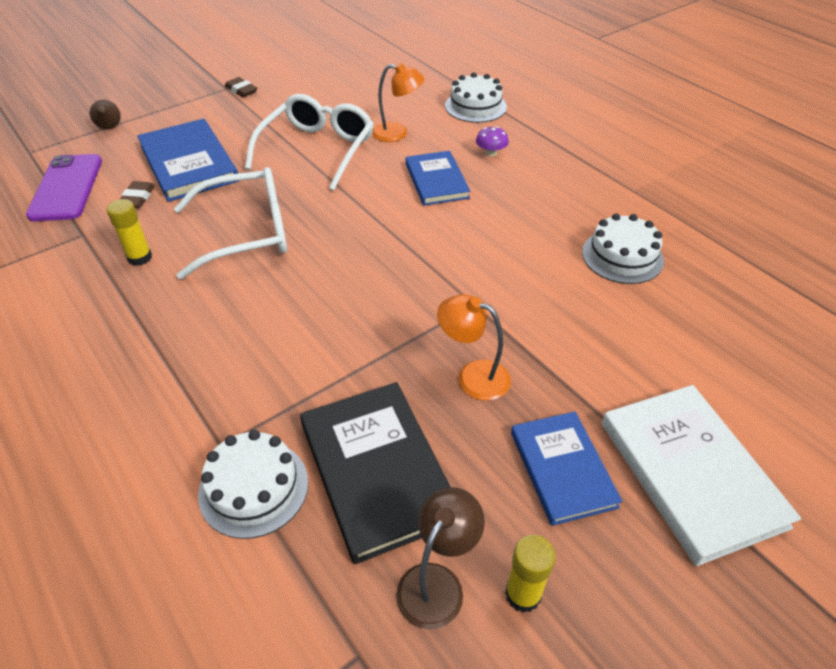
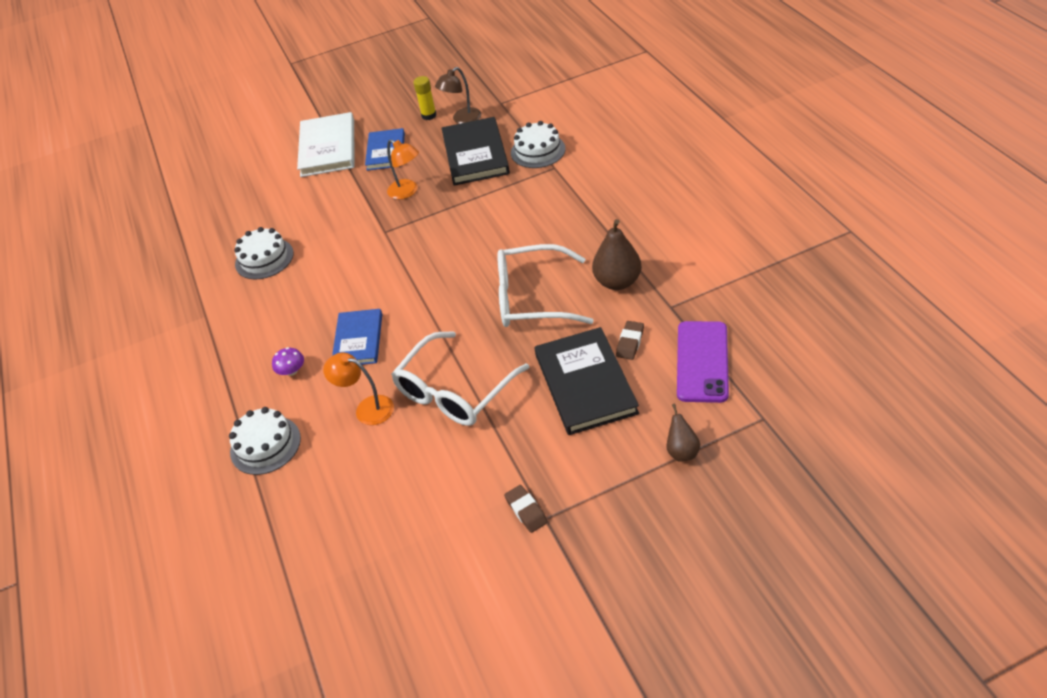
camera: 160 degrees left, 0 degrees up
(140, 257) = (617, 282): yellow glue stick -> brown pear
(189, 163) = (585, 384): blue book -> black book

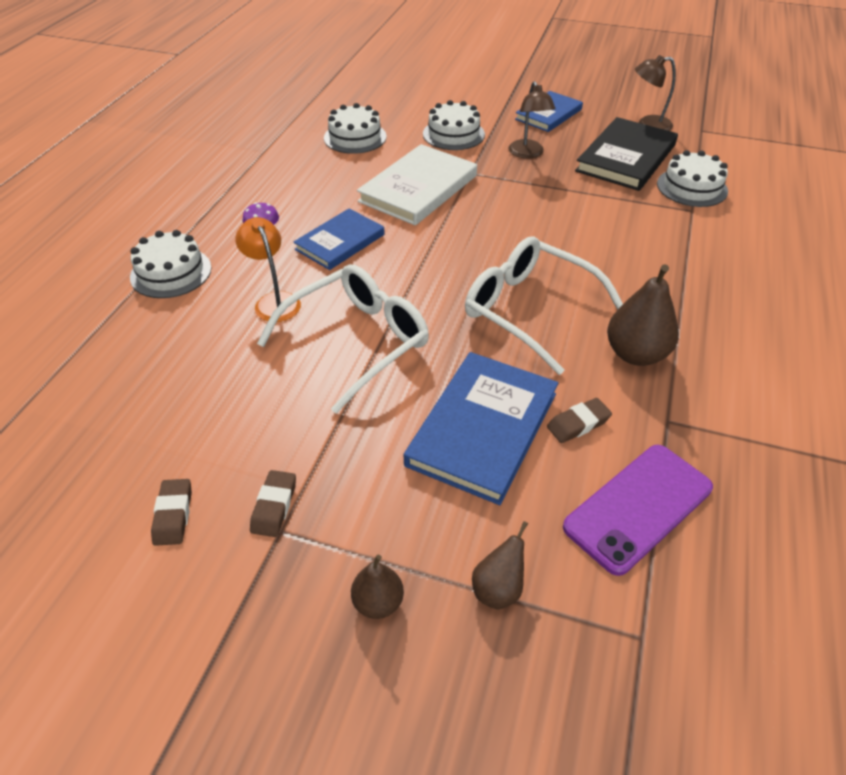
camera: 35 degrees right, 0 degrees up
(328, 148) = (505, 87): white book -> white book (418, 189)
(336, 209) = (453, 134): none -> white cake
(407, 192) = (528, 154): orange lamp -> brown lamp
(429, 115) = (620, 107): yellow glue stick -> none
(454, 391) = (357, 341): white glasses -> white glasses turned 150 degrees clockwise
(476, 562) = (173, 515): none -> brown eraser
(585, 384) = (482, 429): black book -> blue book
(635, 505) = (378, 602): none -> brown pear

